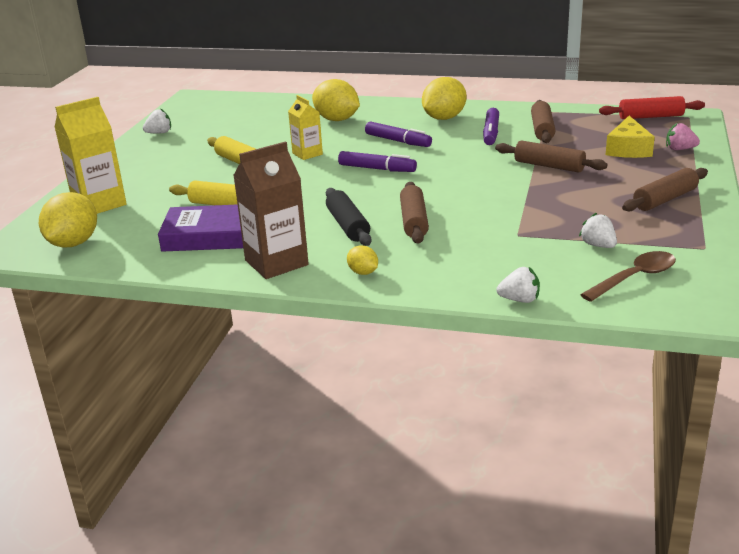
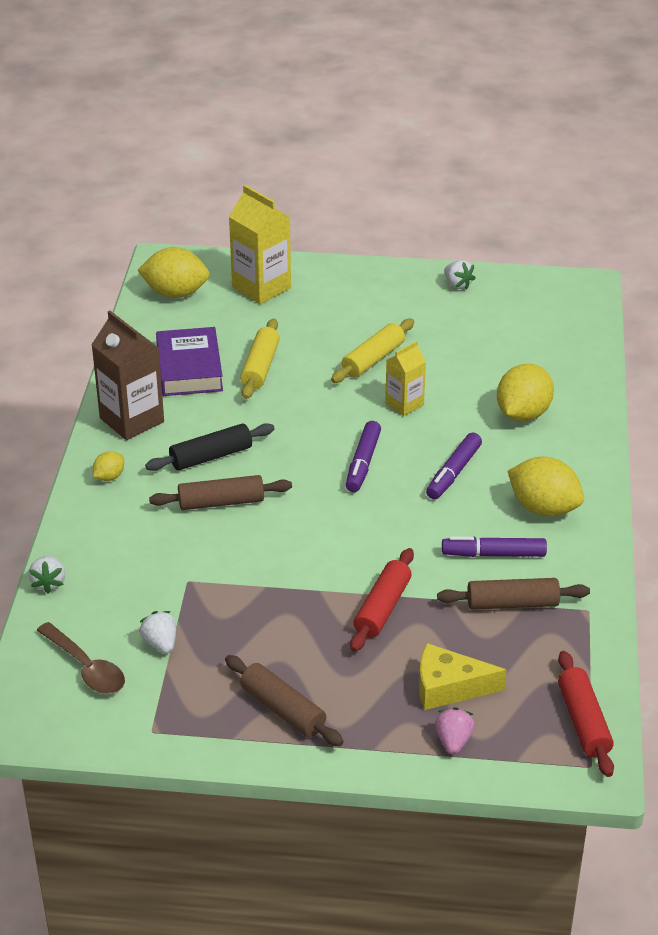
camera: 80 degrees right, 10 degrees up
(549, 166) = (382, 608): brown rolling pin -> red rolling pin
(598, 245) = (160, 643): white strawberry -> white strawberry turned 75 degrees counterclockwise

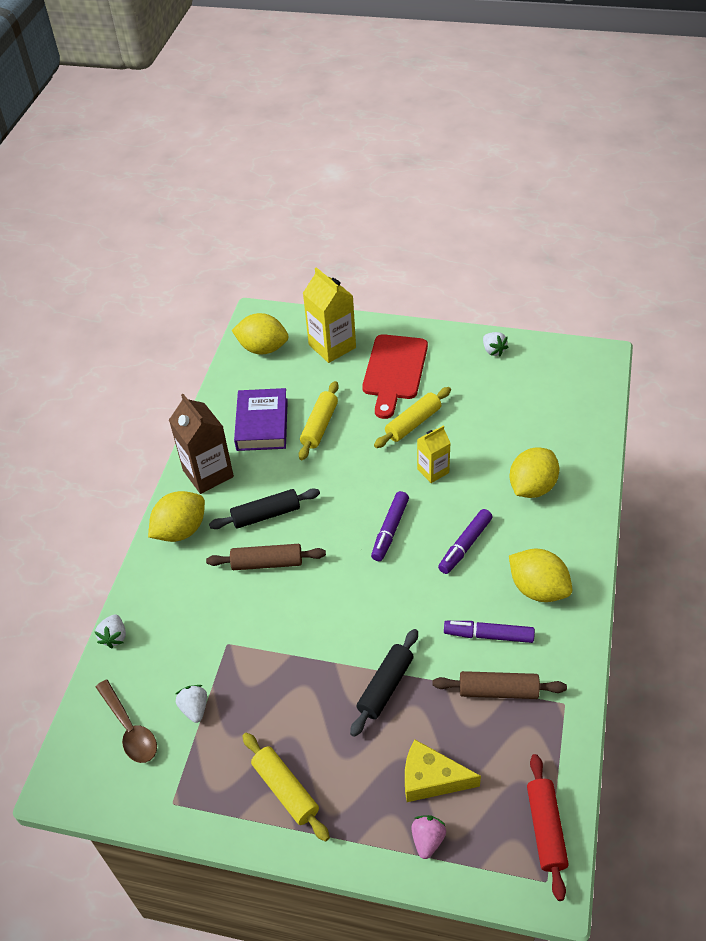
camera: 10 degrees right, 10 degrees up
(109, 477) = (181, 530): yellow lemon -> yellow lemon, size x2.01
(283, 709) = (285, 790): brown rolling pin -> yellow rolling pin
(342, 309) = (394, 371): none -> red cutting board
(382, 608) = (385, 686): red rolling pin -> black rolling pin

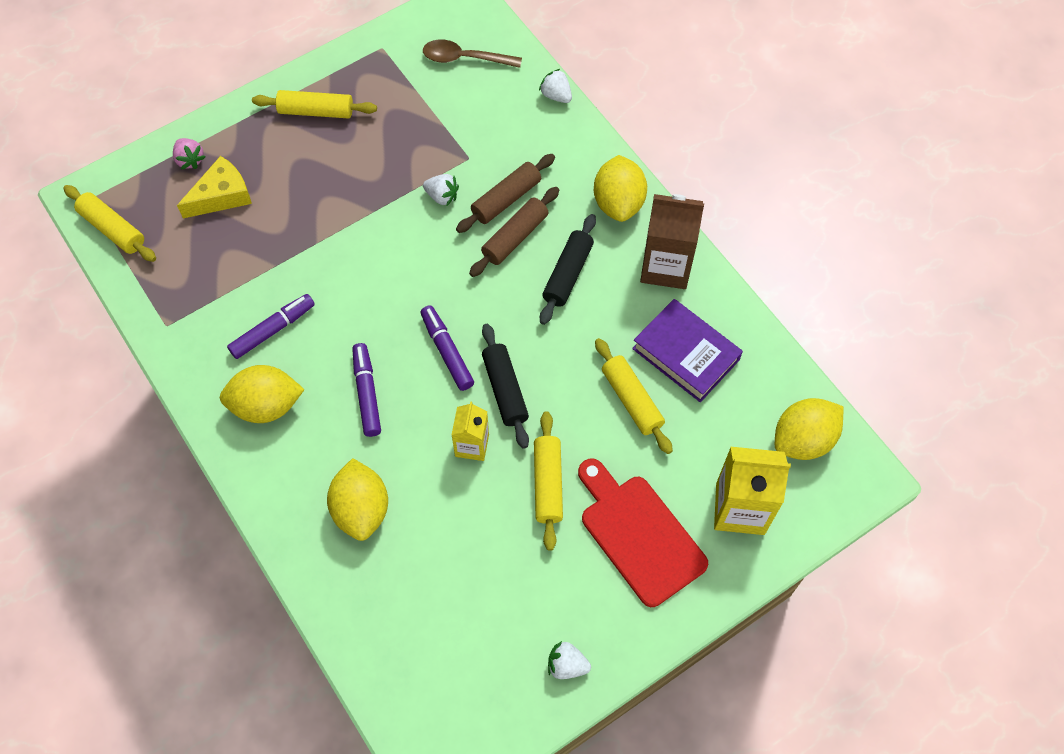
camera: 130 degrees right, 15 degrees up
(194, 708) = (437, 103): white strawberry -> white strawberry (442, 196)
(385, 686) = (316, 226): black rolling pin -> black rolling pin (505, 390)
(498, 691) = (226, 293): brown rolling pin -> brown rolling pin (506, 199)
(546, 829) = (113, 229): red rolling pin -> yellow rolling pin

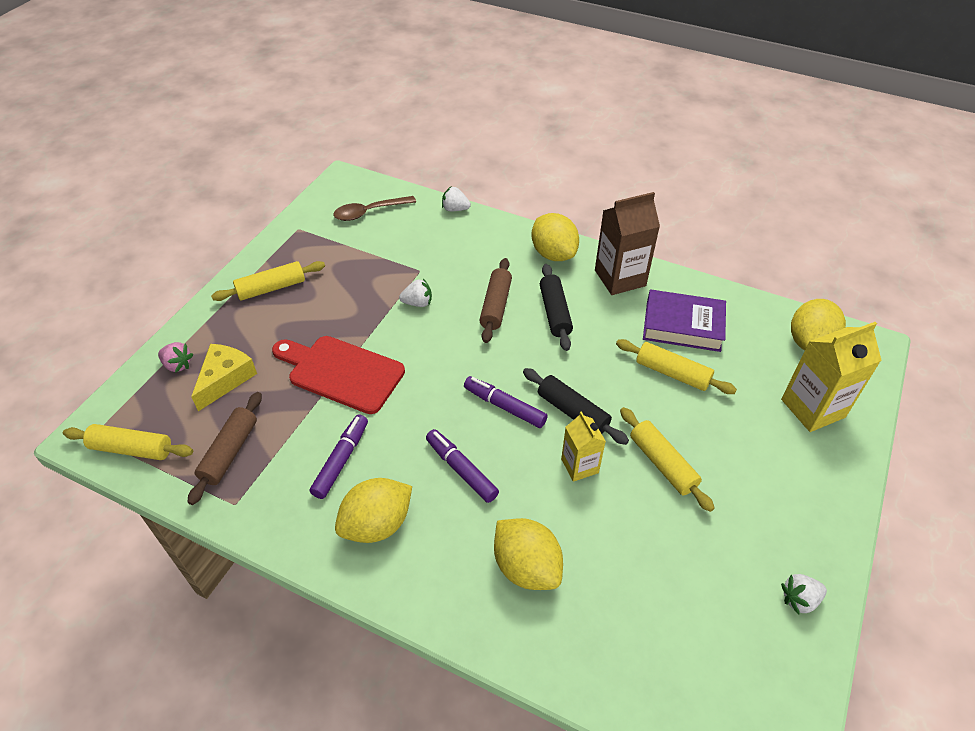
camera: 30 degrees left, 15 degrees down
(506, 199) = (469, 285): brown rolling pin -> brown rolling pin (229, 452)
(638, 534) = (761, 464): red cutting board -> red cutting board (341, 372)

